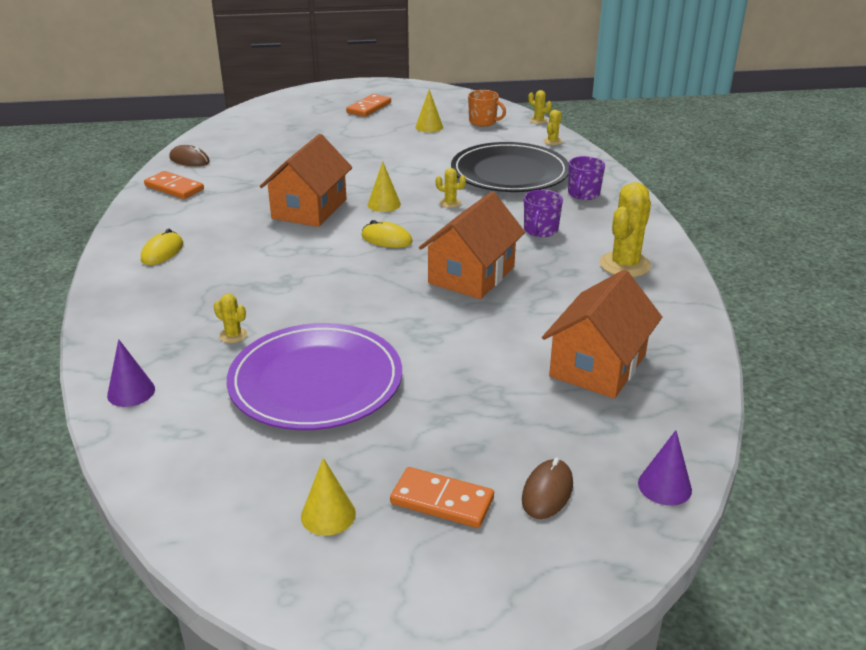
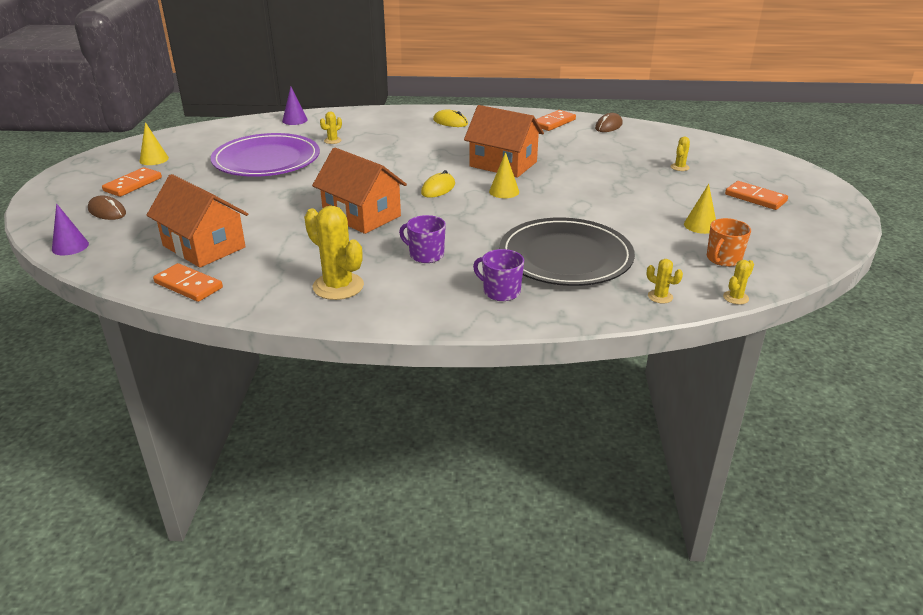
camera: 100 degrees right, 0 degrees up
(450, 203) = (498, 219): yellow cactus -> yellow cactus (679, 167)
(683, 352) = (188, 285): none -> orange domino

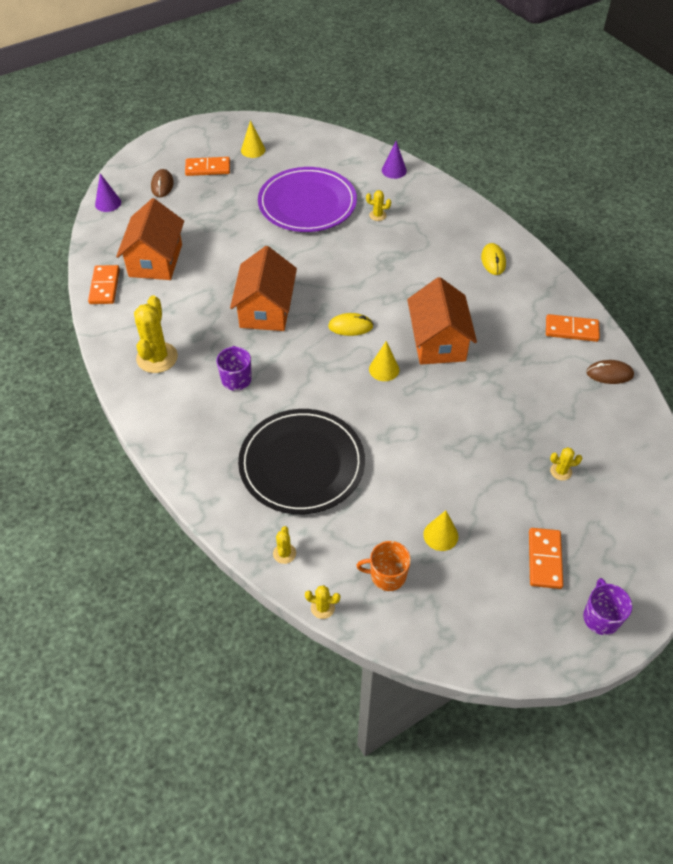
camera: 55 degrees right, 20 degrees up
(500, 291) = (217, 449): purple mug -> purple mug (600, 617)

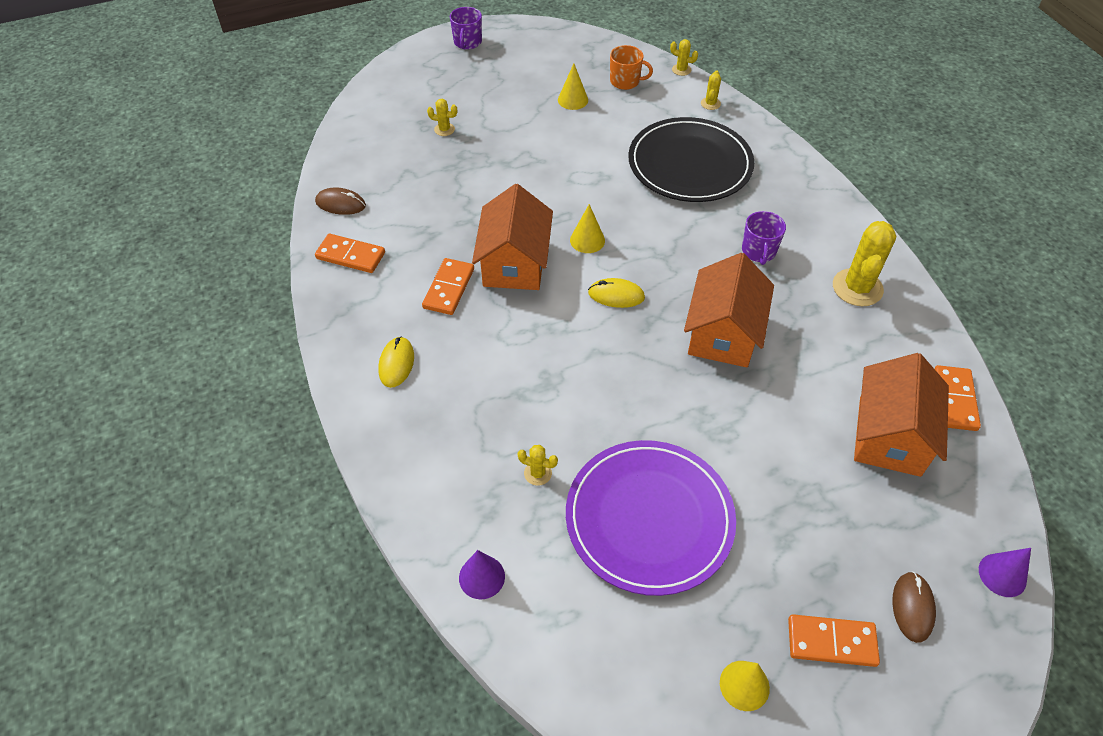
camera: 170 degrees left, 0 degrees up
(544, 559) = (492, 76): orange domino -> orange domino (449, 288)

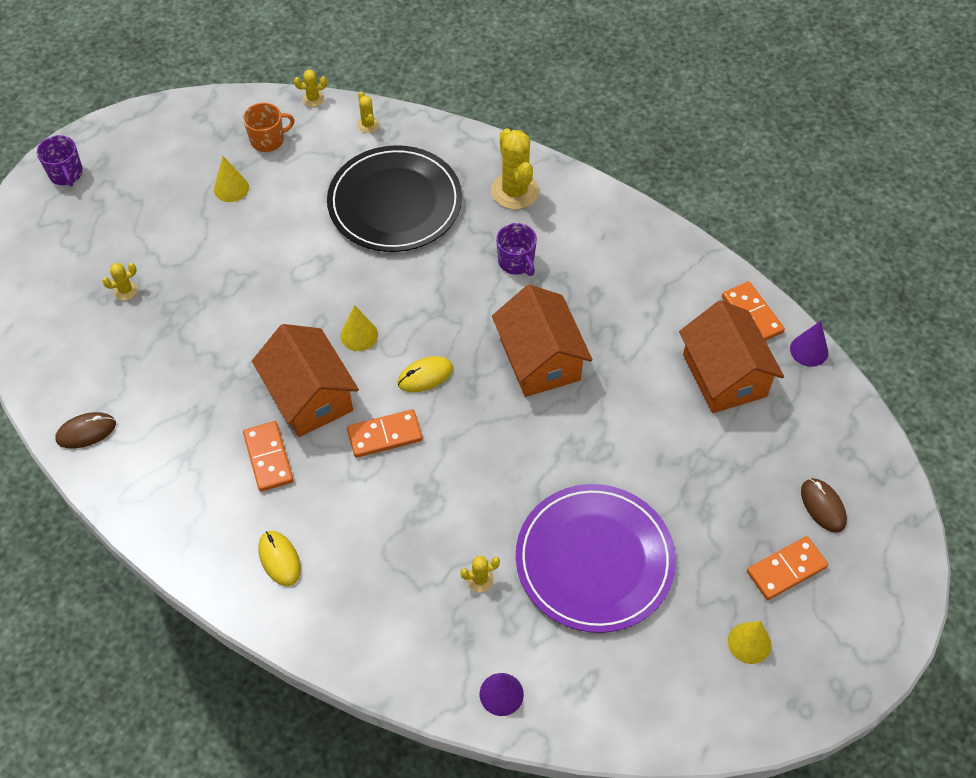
camera: 35 degrees left, 5 degrees up
(350, 256) = (144, 480): orange domino -> orange domino (385, 435)
(857, 288) = (618, 252): yellow cactus -> yellow cactus (515, 191)
(1002, 575) = (865, 441): purple cone -> purple cone (809, 350)

